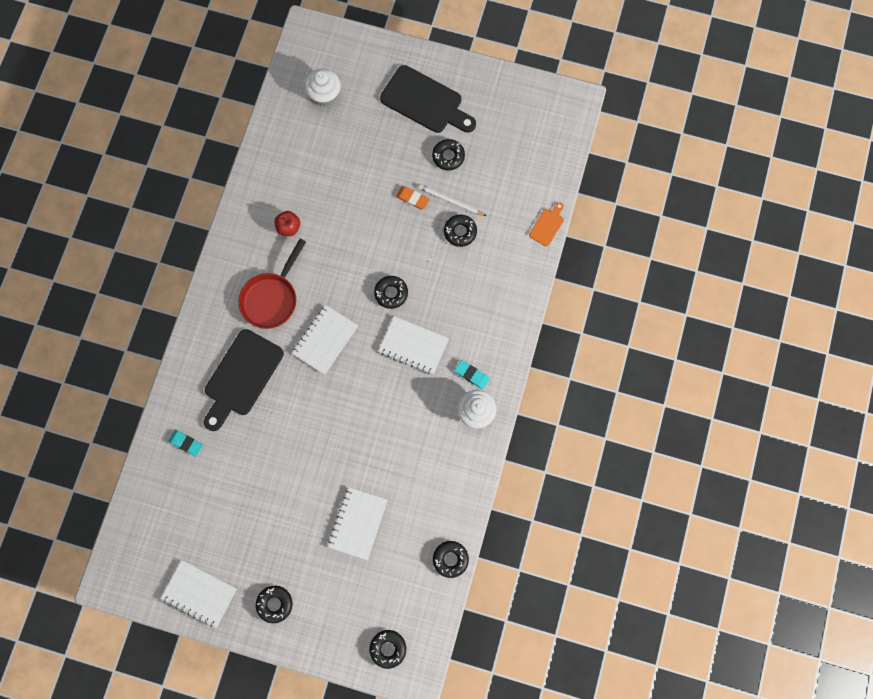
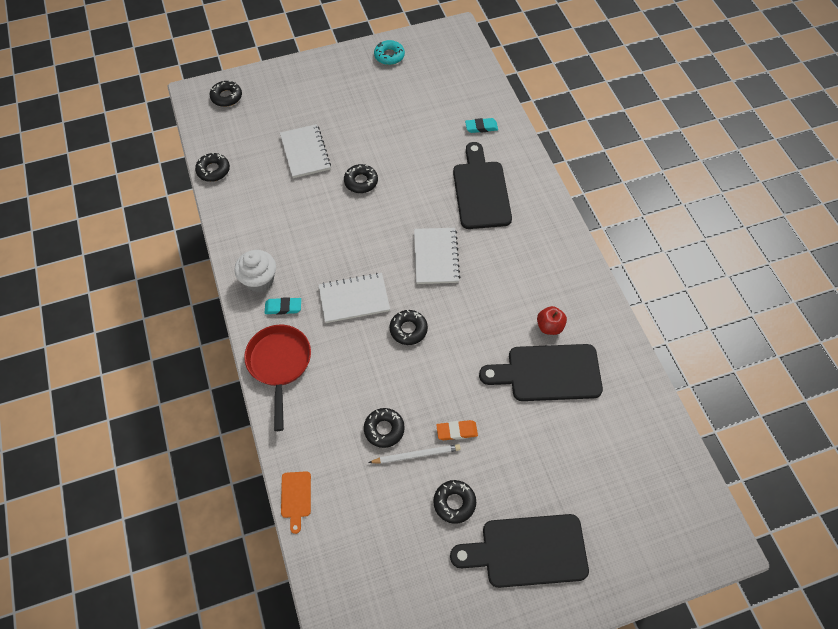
camera: 145 degrees right, 15 degrees down
(199, 593) = (389, 56): white notebook -> turquoise donut
(272, 298) = (510, 260): red pan -> red pan (279, 364)
(275, 604) = (330, 77): black donut -> black donut (361, 182)
(319, 196) = (548, 373): none -> black cutting board
(325, 95) = (635, 480): white cupcake -> none

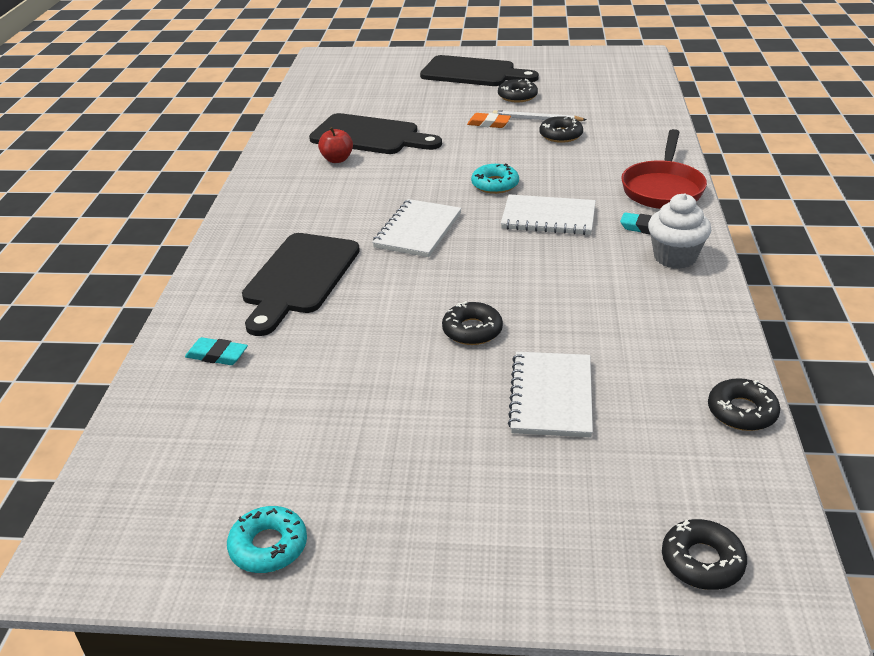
camera: 155 degrees left, 25 degrees down
(296, 497) = (665, 118): orange cutting board -> none
(408, 329) = (495, 184): black donut -> turquoise donut

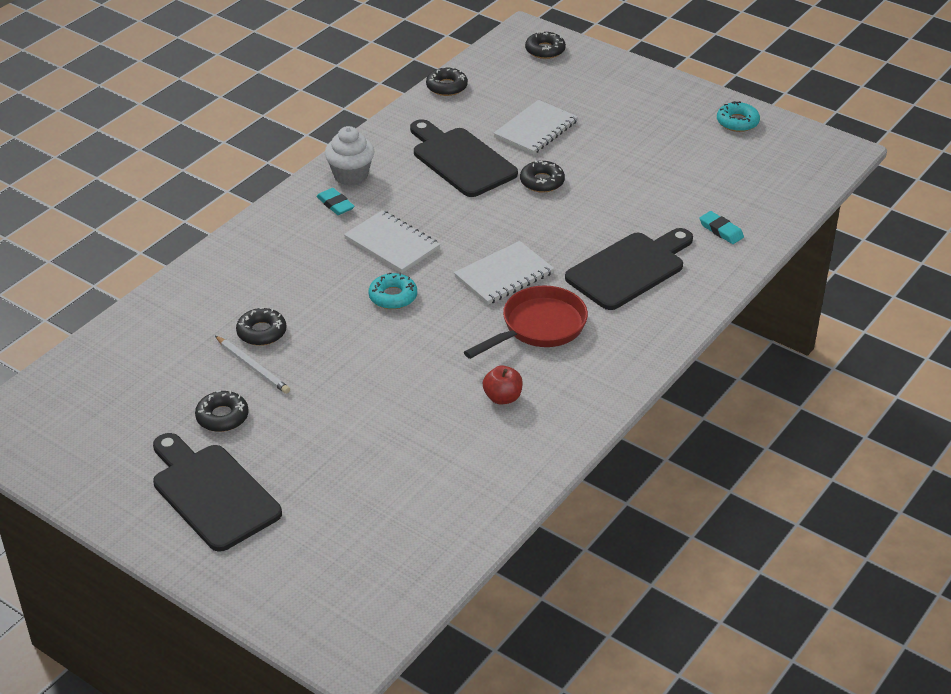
camera: 150 degrees left, 5 degrees up
(370, 136) = (440, 421): black cutting board -> black cutting board (460, 160)
(489, 123) = (305, 383): orange eraser -> none
(663, 188) = (270, 232): red pan -> red pan (538, 327)

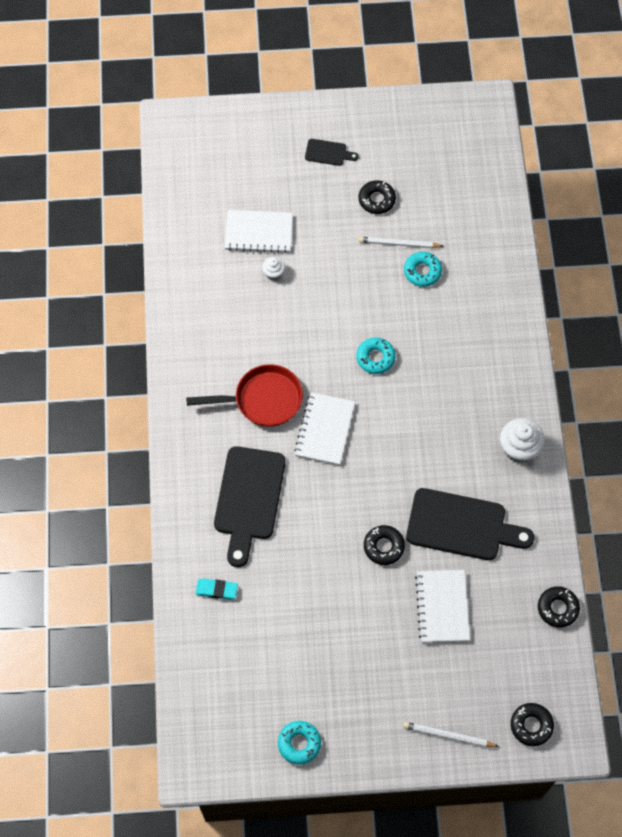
camera: 140 degrees right, 25 degrees up
(212, 493) = (328, 153): black cutting board -> black cutting board, size x0.47
(261, 332) = (422, 271): black donut -> turquoise donut
(335, 204) = (498, 412): turquoise eraser -> none
(392, 244) = (423, 403): white notebook -> white notebook (259, 232)
(409, 418) = (274, 273): none -> white cupcake
(502, 398) = (235, 327): red apple -> none
(538, 327) = (262, 400): red pan -> red pan turned 105 degrees counterclockwise
(613, 73) = (448, 736): none -> white pencil

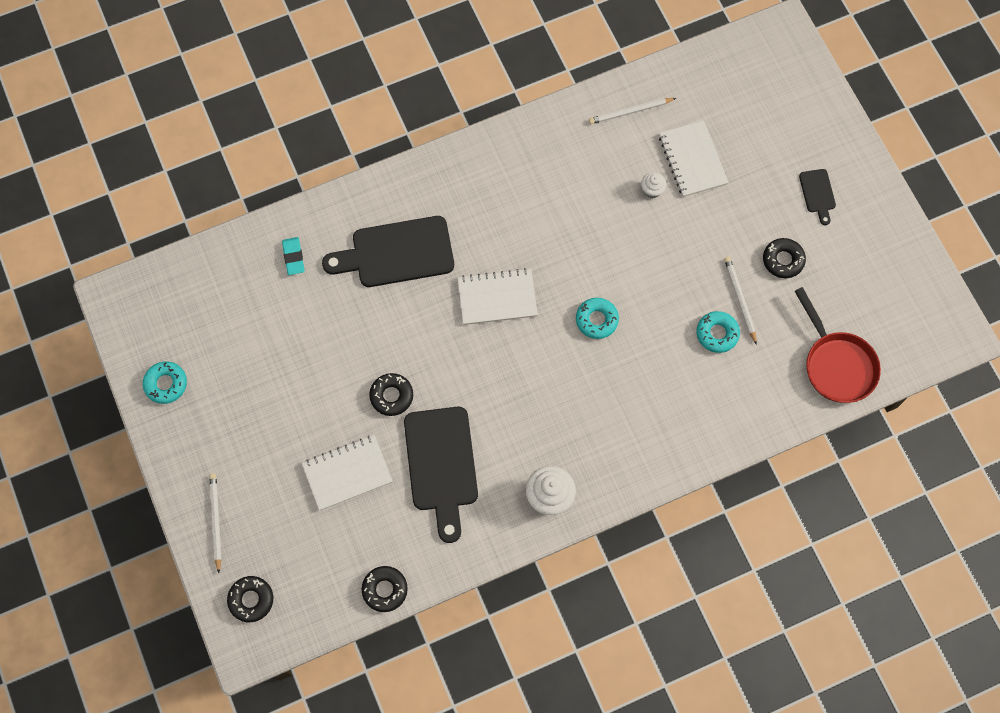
camera: 70 degrees right, 5 degrees up
(193, 263) = (630, 112): none -> white pencil
(262, 400) = (507, 229): red pan -> red pan (836, 364)

